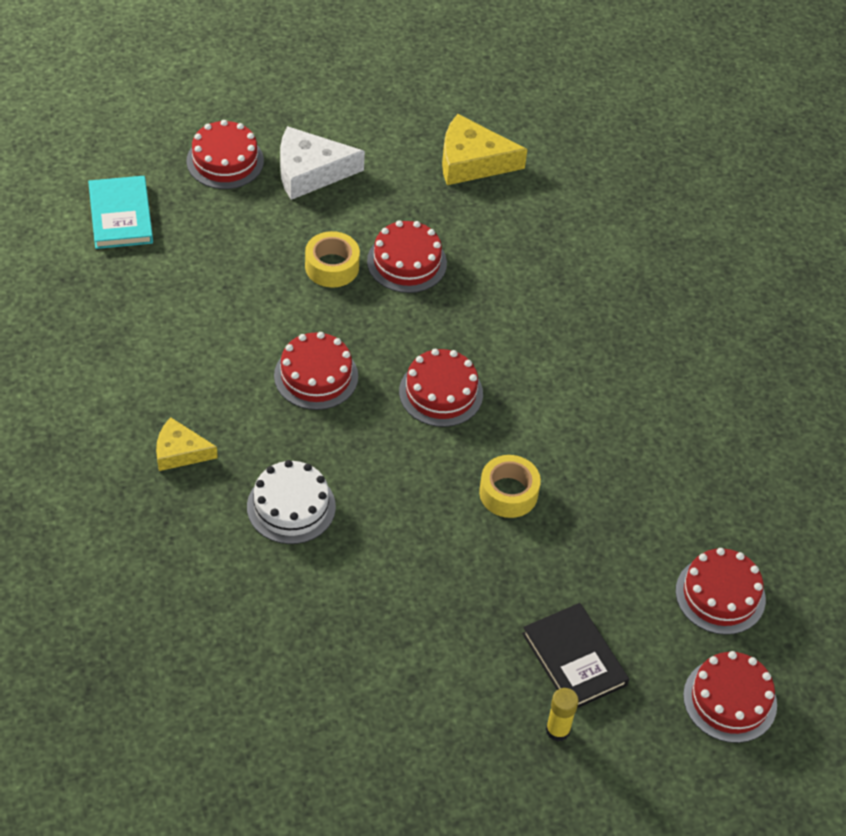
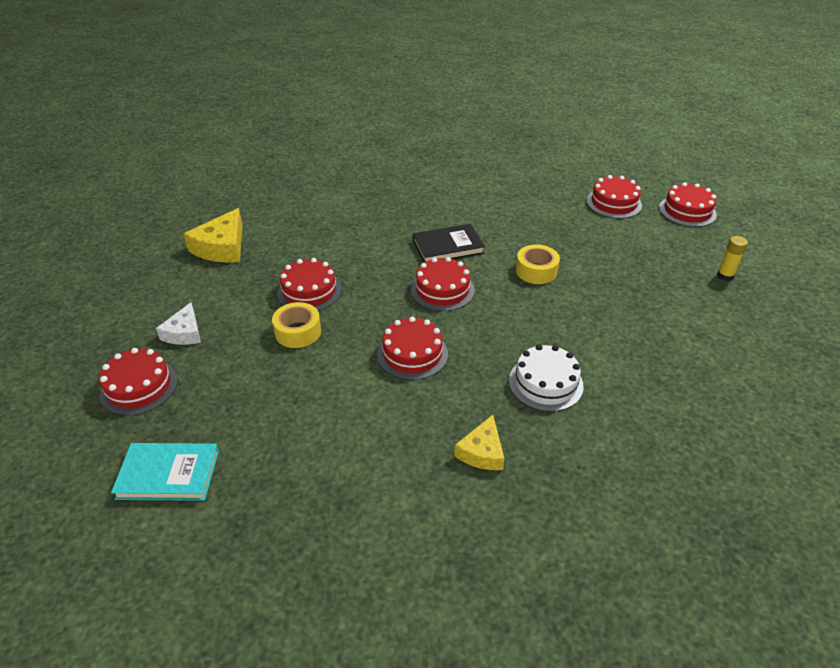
camera: 75 degrees left, 10 degrees down
(310, 172) = (184, 333): white cheese -> white cheese, size x0.63
(574, 659) = (669, 262): black book -> black book (448, 246)

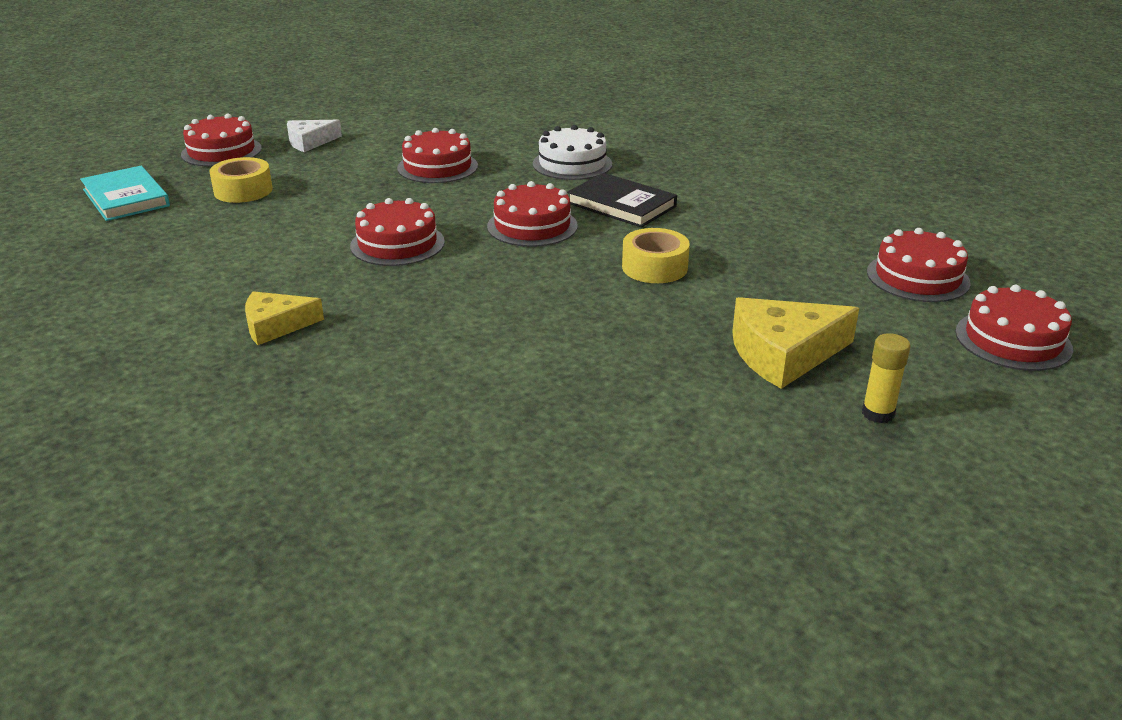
camera: 55 degrees right, 10 degrees down
(222, 247) = (454, 112): yellow cheese -> yellow cheese (783, 354)
(298, 332) = (367, 183): yellow tape -> yellow tape (243, 190)
(545, 383) = (433, 332): white cake -> white cake (572, 164)

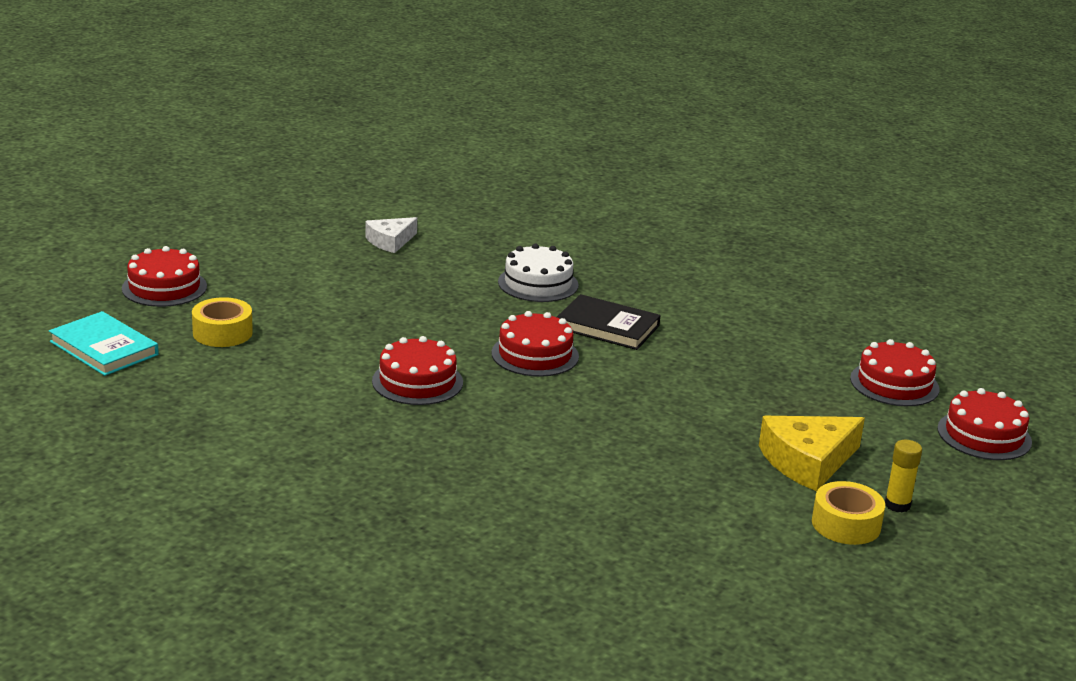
camera: 15 degrees left, 5 degrees down
(276, 326) = (356, 471): yellow cheese -> none
(309, 142) = (252, 271): white cheese -> white cheese (390, 241)
(437, 167) = (405, 294): red cake -> none
(654, 267) = (667, 389): yellow tape -> yellow tape (846, 524)

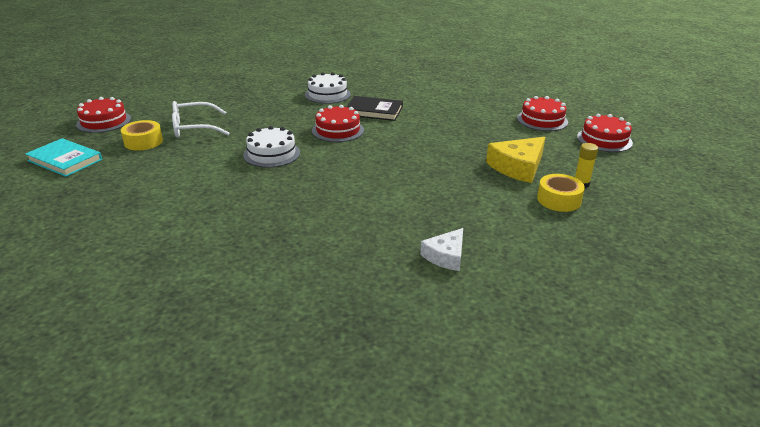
camera: 10 degrees left, 5 degrees up
(303, 318) = (193, 128): none -> white glasses
(390, 241) = (238, 83): white cheese -> white cheese (446, 256)
(417, 382) = (271, 154): red cake -> white cake

